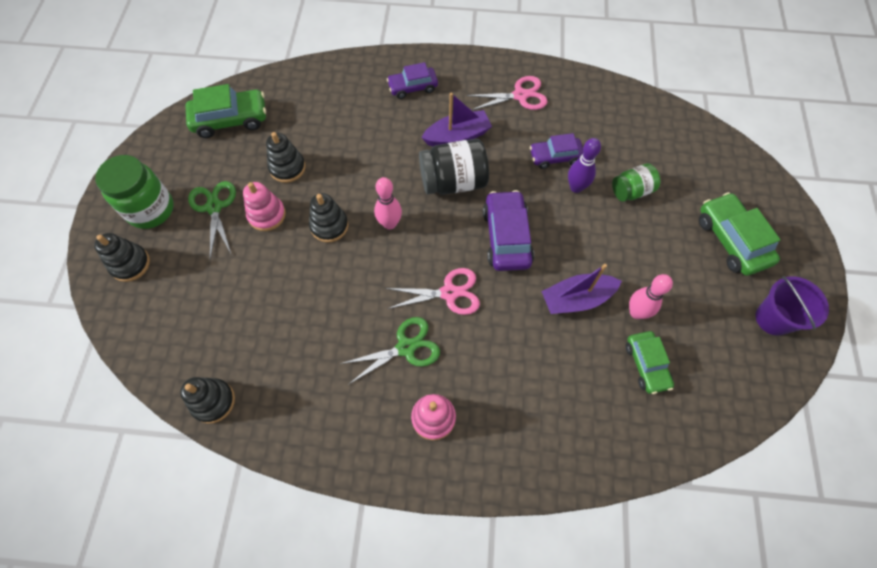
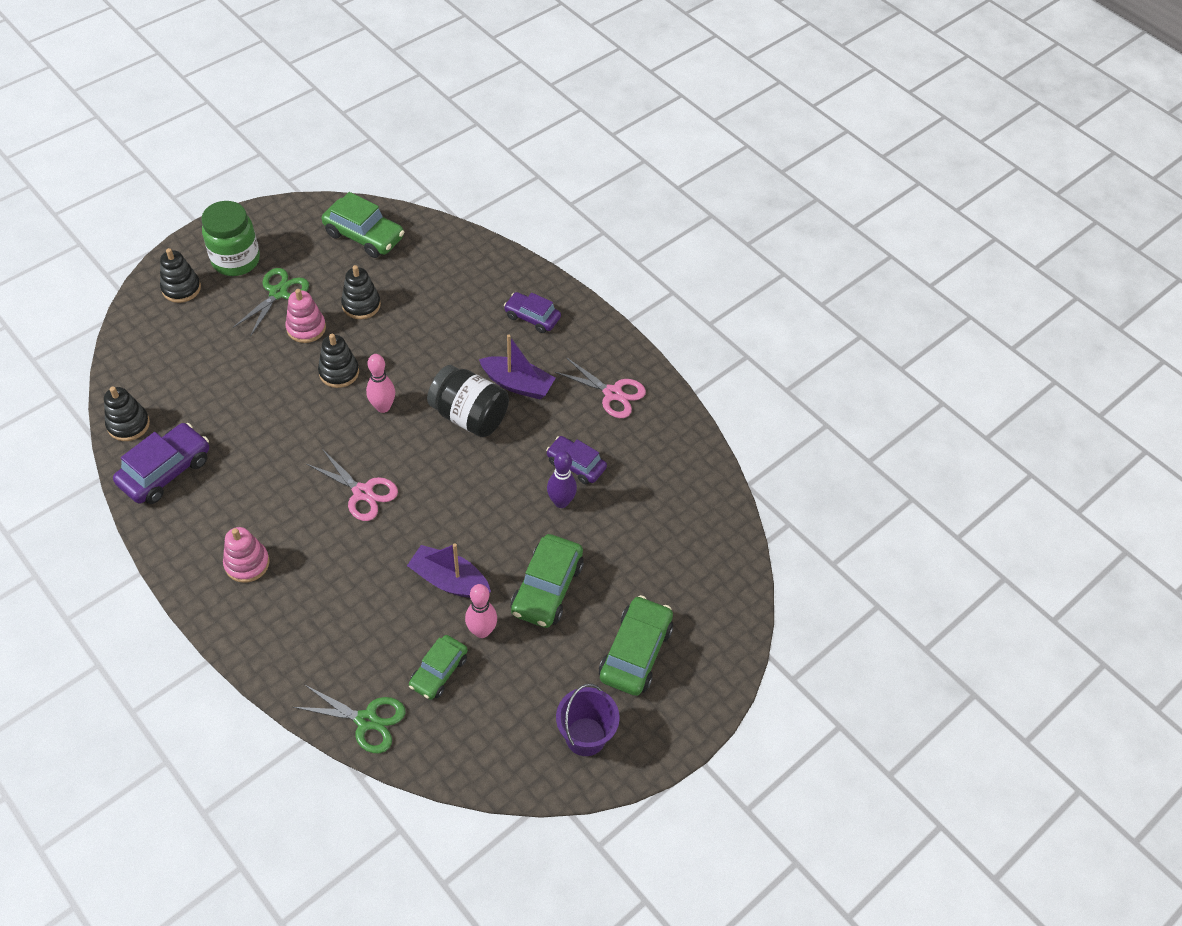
camera: 40 degrees right, 10 degrees down
(406, 347) = (286, 502): green scissors -> green scissors (366, 720)
(506, 237) = (456, 491): purple car -> purple car (165, 471)
(631, 191) = (603, 543): green jar -> none
(637, 248) = (547, 588): none -> green car

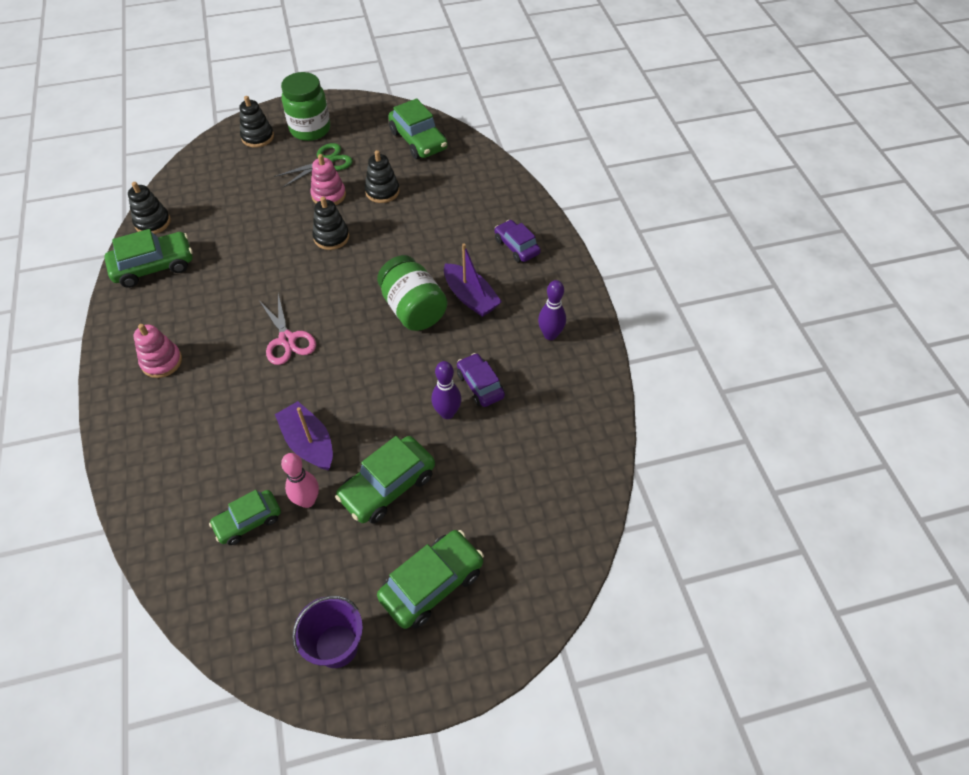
camera: 30 degrees right, 0 degrees up
(165, 471) = (154, 266): purple car -> green car
(366, 720) = (162, 537): green scissors -> none
(383, 407) = (348, 276): pink bowling pin -> none
(469, 416) = (413, 309): black jar -> green jar
(612, 393) = (550, 335): pink scissors -> purple bowling pin

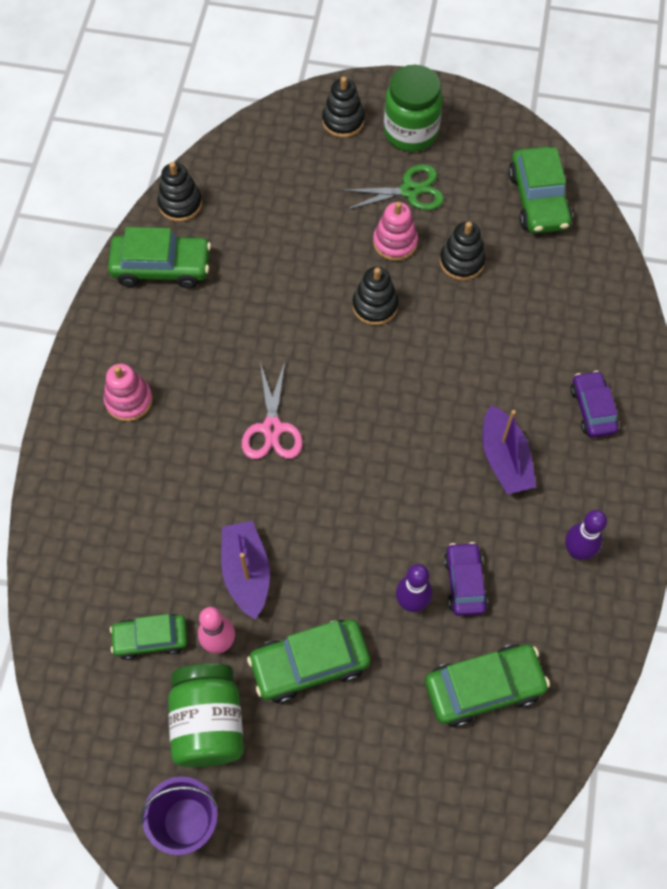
camera: 25 degrees right, 10 degrees up
(413, 309) = (430, 447): green jar -> green jar (208, 722)
(432, 584) = (309, 800): green car -> green car (484, 687)

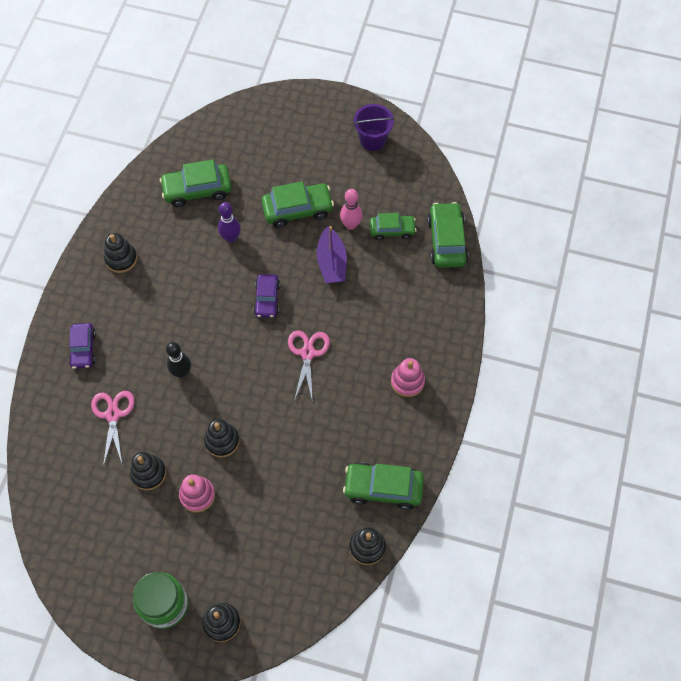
camera: 175 degrees left, 0 degrees up
(208, 722) = (359, 184): green jar -> none
(409, 191) = (177, 543): green scissors -> none
(446, 388) = (182, 372): none -> black bowling pin
(464, 582) = (196, 246): purple car -> purple car (267, 299)
(504, 459) = (153, 320): purple boat -> none
(526, 326) = (113, 415): none -> pink scissors
(538, 199) = (74, 525): green car -> green car (446, 241)
(577, 551) = (121, 259): purple bowling pin -> black stacking toy

